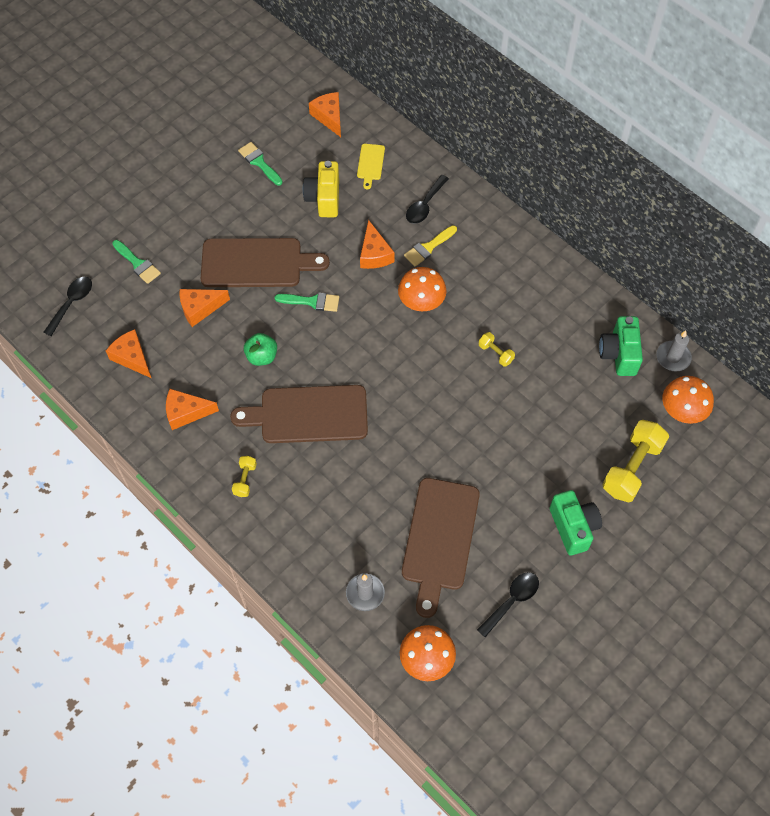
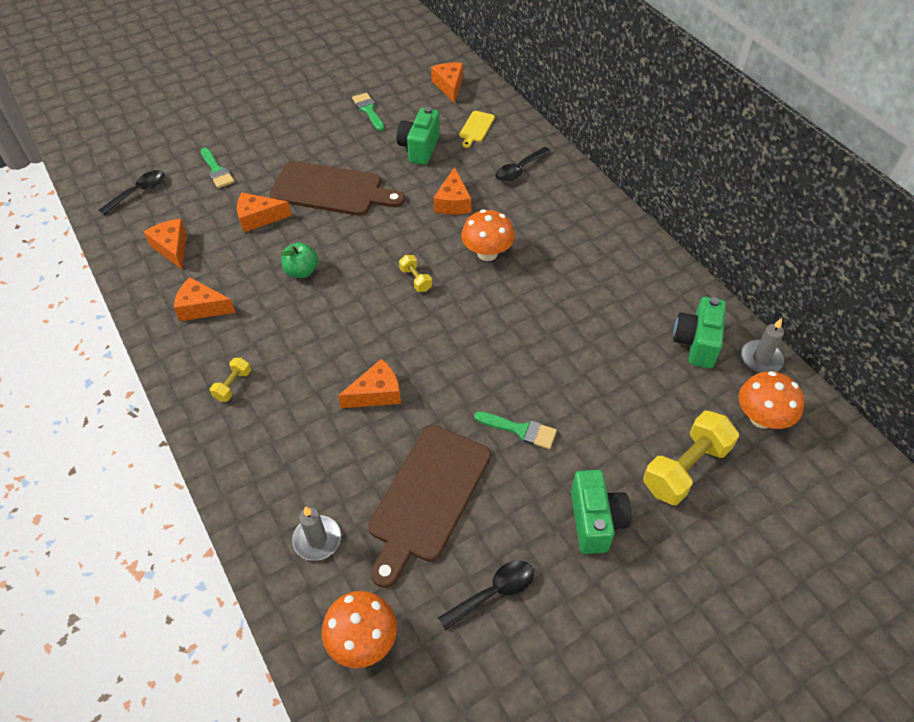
camera: 15 degrees right, 10 degrees down
(308, 414) = (327, 335): brown cutting board -> none
(312, 302) = (373, 232): green brush -> green brush (520, 430)
(324, 198) = (419, 148): yellow camera -> green camera
(369, 459) = (376, 393): none -> orange cheese
(428, 247) = (511, 206): yellow brush -> none
(495, 353) = (554, 315): yellow dumbbell -> yellow dumbbell (416, 279)

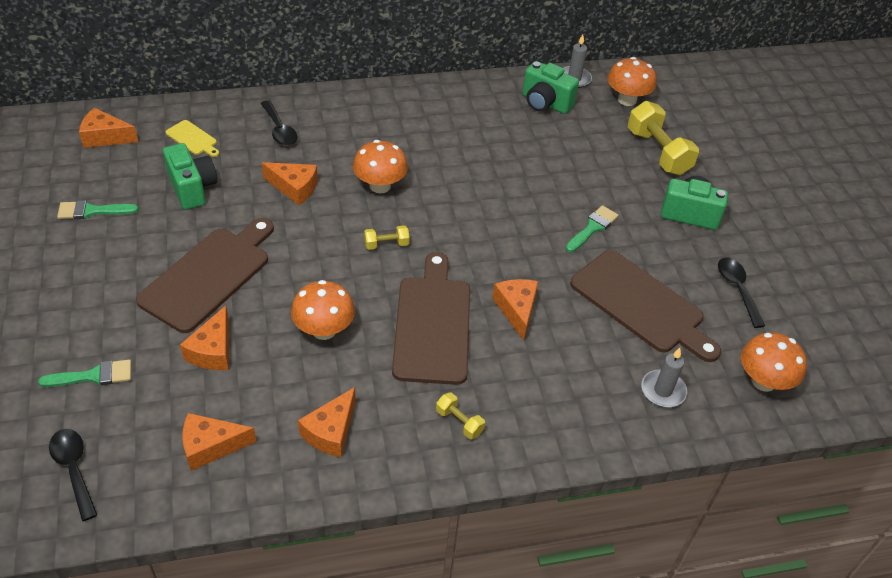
camera: 75 degrees left, 5 degrees down
(301, 271) = (324, 330): green apple -> orange mushroom
(334, 337) = (432, 324): none -> brown cutting board
(419, 148) = (192, 188): green camera -> green camera turned 150 degrees counterclockwise

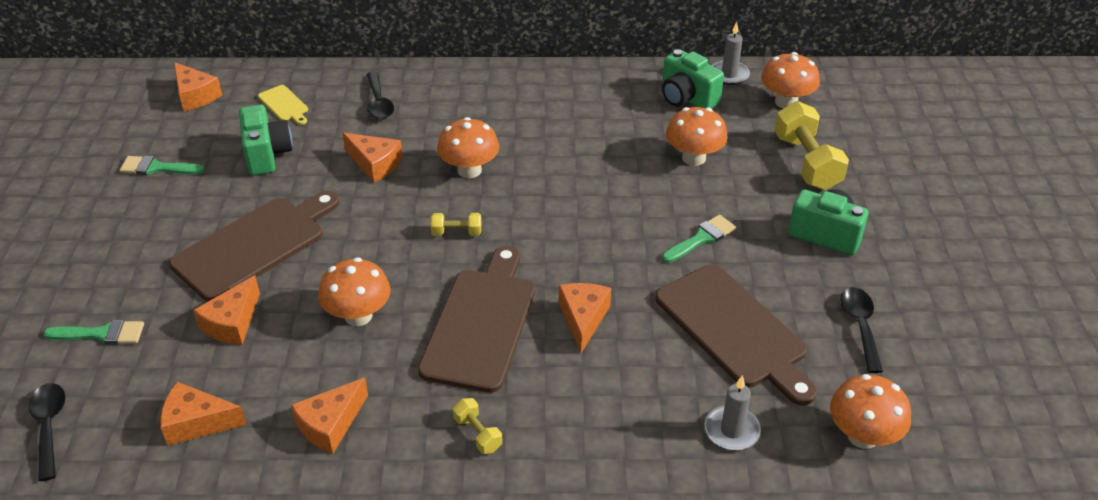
camera: 15 degrees right, 5 degrees down
(105, 137) = (195, 95): orange cheese -> orange cheese turned 150 degrees counterclockwise
(566, 156) = (694, 158): none -> orange mushroom

